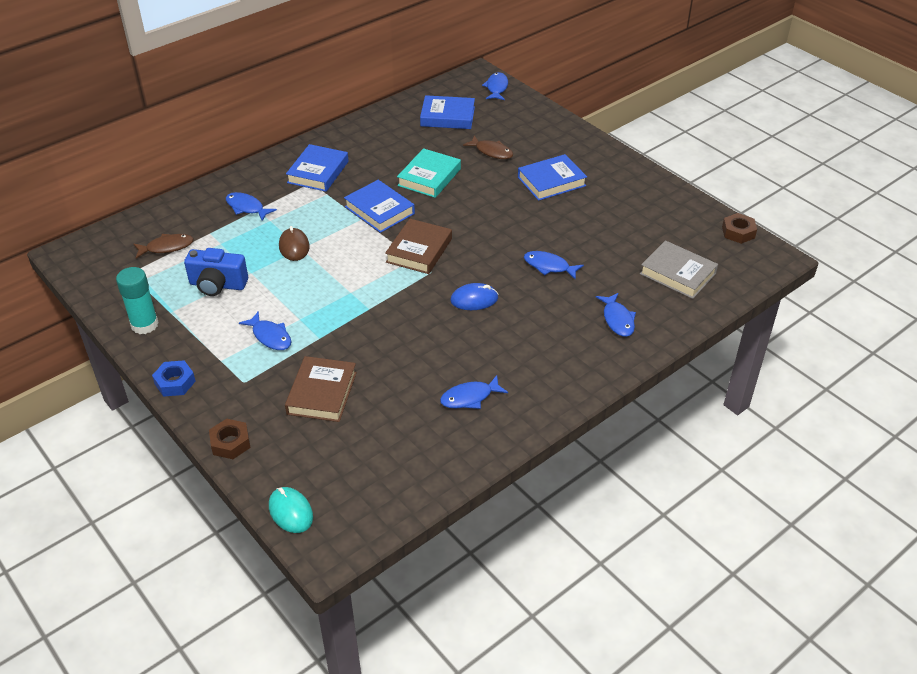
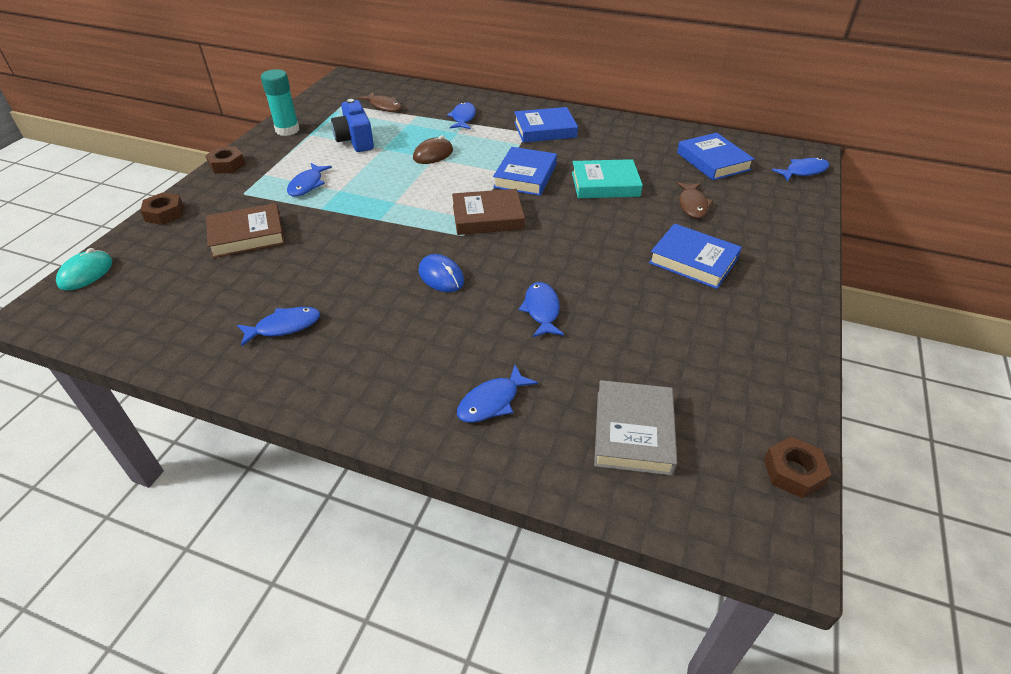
camera: 60 degrees right, 0 degrees up
(175, 382) = (227, 165): blue nut -> brown nut
(469, 397) = (284, 327): blue fish -> blue fish turned 120 degrees clockwise

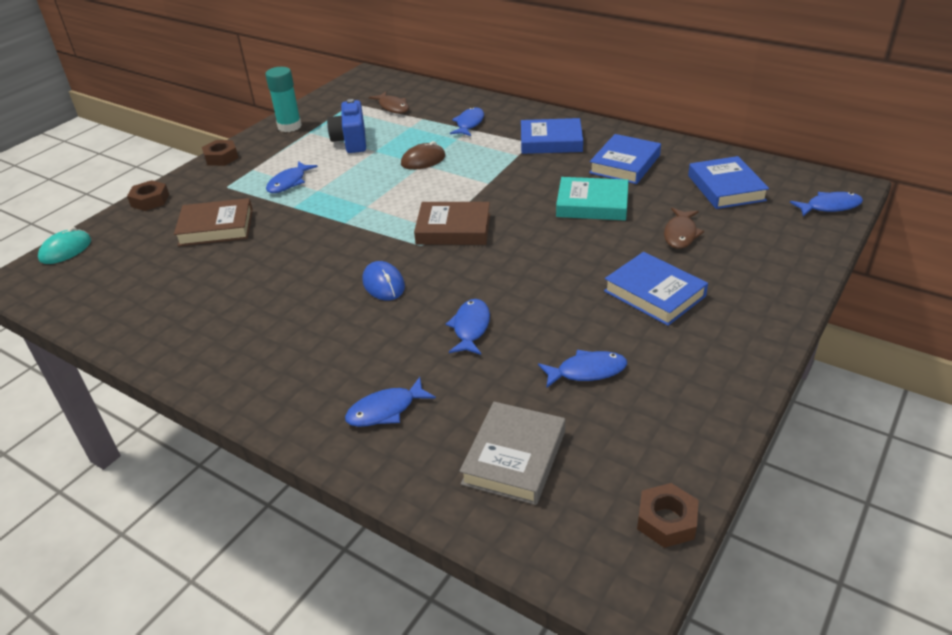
camera: 15 degrees right, 5 degrees down
(284, 327) = (219, 317): blue fish -> blue fish (587, 371)
(525, 176) = (509, 189): blue book -> blue book (625, 164)

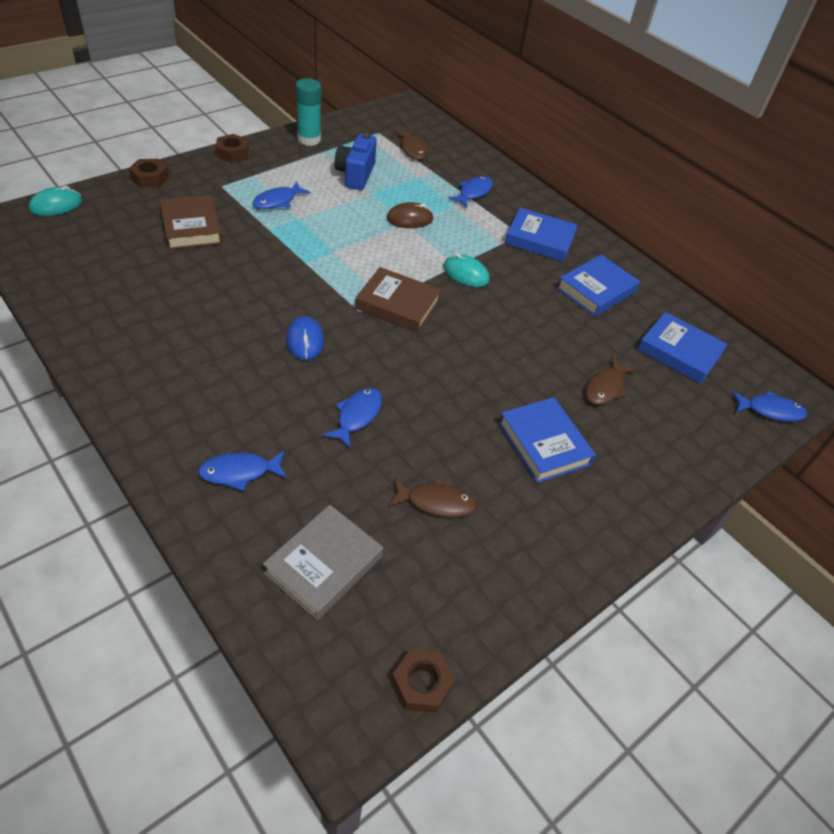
camera: 10 degrees right, 10 degrees up
(216, 227) = (191, 227): brown book -> brown book turned 60 degrees clockwise
(501, 187) = (466, 274): none -> turquoise mouse
(587, 371) = (436, 502): blue fish -> brown fish
(592, 204) = (540, 324): turquoise book -> none
(726, 188) = (679, 352): blue book -> blue book turned 60 degrees counterclockwise

